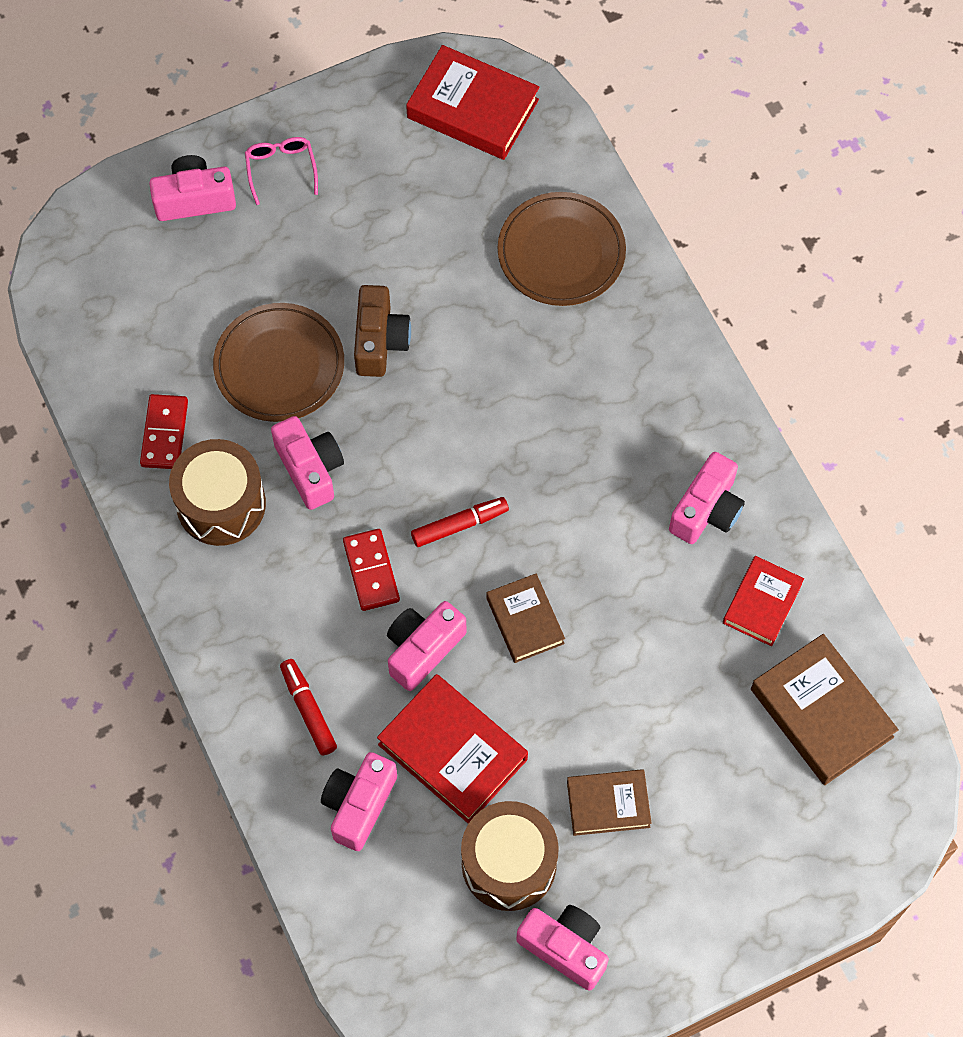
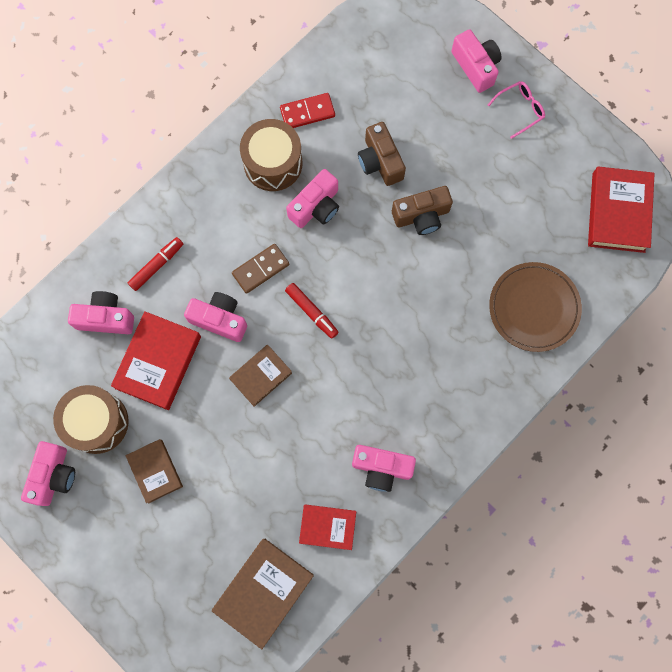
camera: 70 degrees right, 10 degrees up
(279, 365) = (380, 161): brown plate -> brown camera
(371, 571) = (260, 269): red domino -> brown domino

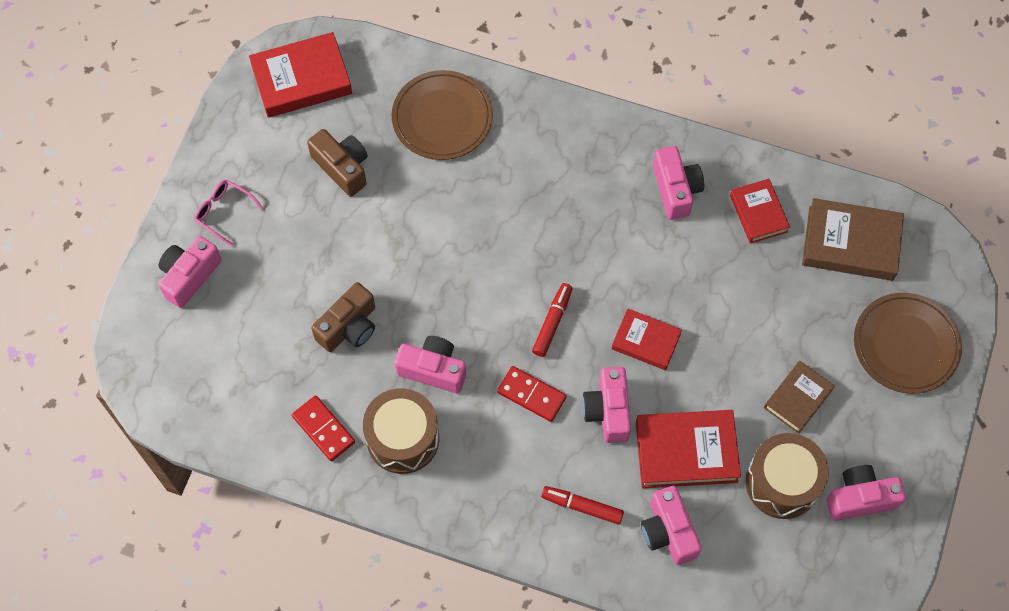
camera: 115 degrees left, 10 degrees down
(154, 586) = (905, 345): none -> brown plate
(260, 269) = (531, 395): brown domino -> red domino
(261, 376) = (646, 341): brown book -> red book
(421, 216) = (393, 260): brown camera -> brown camera (342, 167)

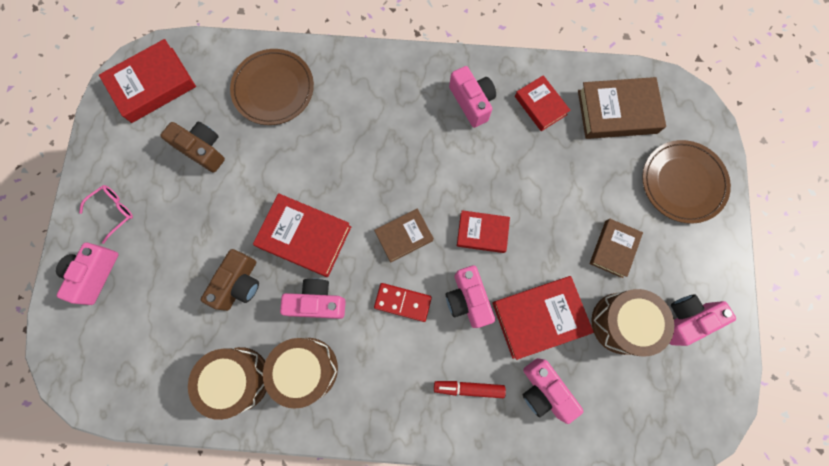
camera: 15 degrees left, 10 degrees up
(224, 213) = (113, 212): pink glasses -> pink glasses turned 120 degrees clockwise
(324, 429) = (238, 379): red domino -> brown drum
(437, 295) = (305, 237): none -> red book
(552, 322) = (404, 236): red marker -> brown book

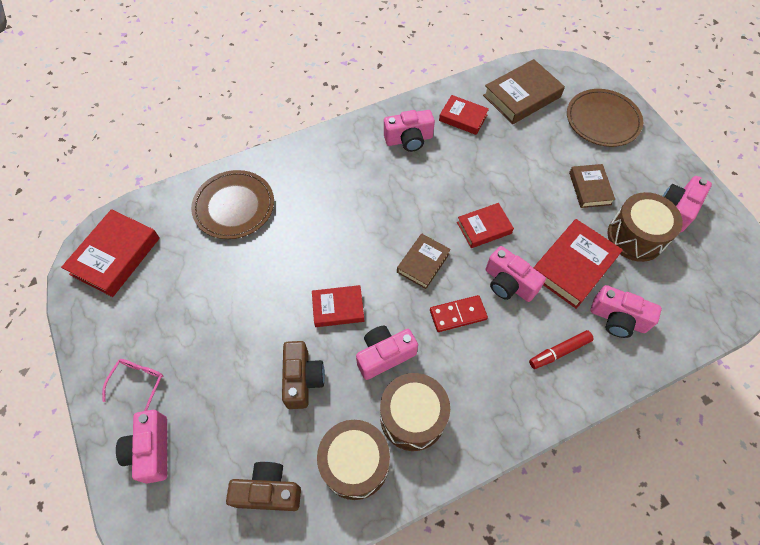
camera: 30 degrees left, 15 degrees down
(202, 149) = (197, 285): brown camera -> brown camera (268, 491)
(305, 237) = (338, 308): red book -> red book, size x0.62
(472, 102) = (409, 139): pink camera -> pink camera turned 135 degrees clockwise

